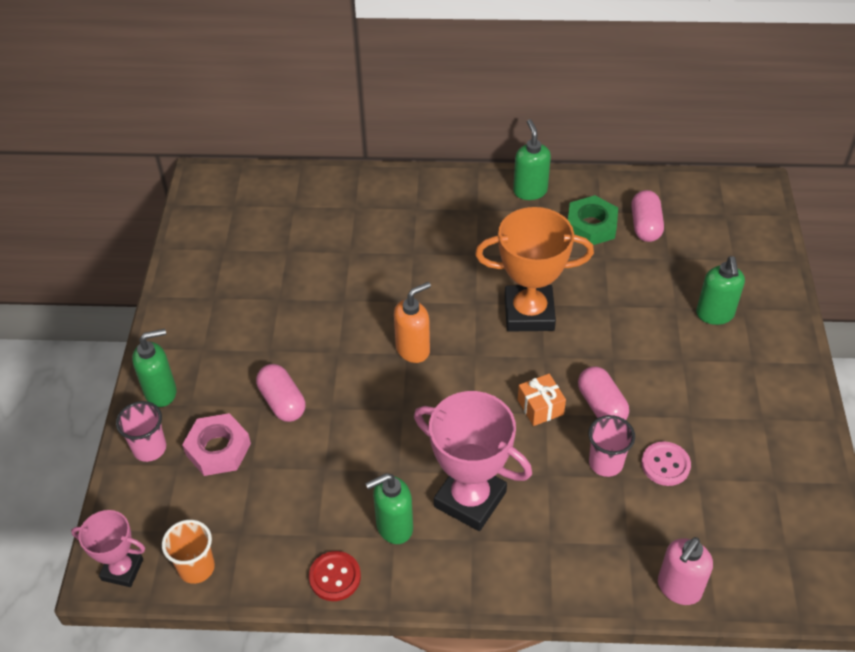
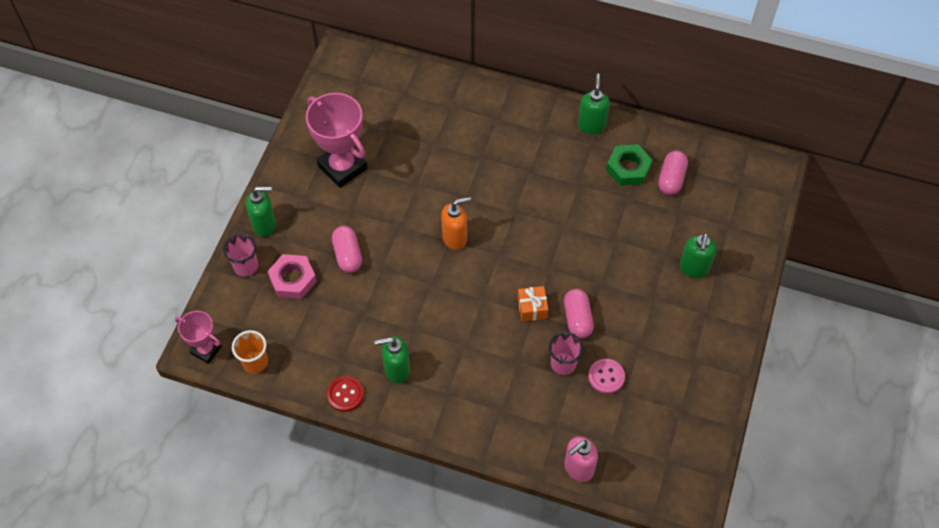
camera: 15 degrees right, 10 degrees up
(470, 499) = (456, 364): pink trophy -> pink trophy (342, 167)
(529, 313) = (551, 231): orange trophy -> none

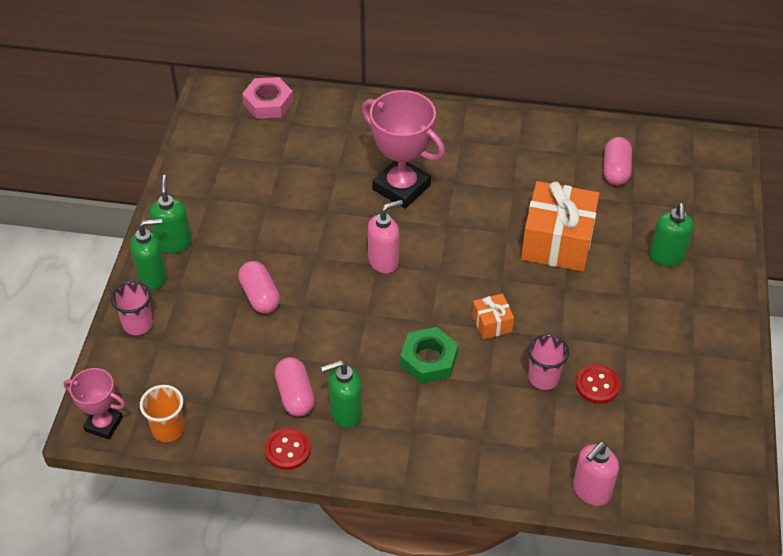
camera: 10 degrees left, 10 degrees down
(293, 279) = (198, 331): pink nut -> pink nut (268, 103)
(342, 167) = (235, 204): pink trophy -> pink trophy (401, 187)
(455, 238) = (384, 261): orange soap dispenser -> pink soap dispenser
(577, 319) = (547, 327): pink capsule -> pink capsule (295, 395)
(591, 125) = (512, 128): green soap dispenser -> green soap dispenser (174, 243)
(604, 241) = (557, 242): none -> orange gift
(606, 377) = (597, 385): pink button -> red button
(628, 168) = (565, 165): green nut -> green nut (428, 359)

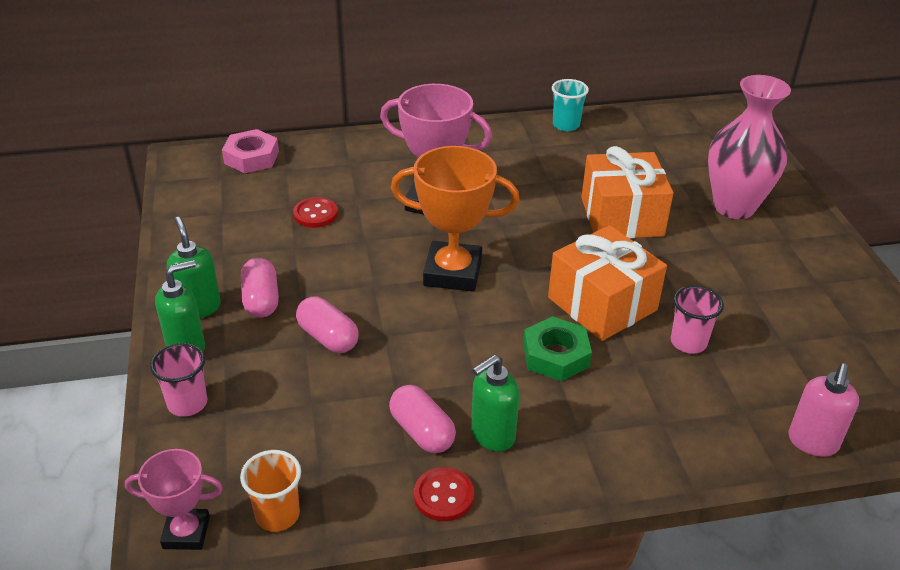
camera: 20 degrees left, 10 degrees down
(384, 261) = (452, 272): pink soap dispenser -> orange trophy
(492, 323) = (602, 304): orange gift -> orange gift, size x2.12
(561, 129) = (566, 125): none -> turquoise cup
(597, 385) = (747, 335): red button -> red button (315, 214)
(615, 170) = (638, 147): pink capsule -> pink capsule (261, 300)
(666, 257) = (734, 207): green soap dispenser -> pink vase

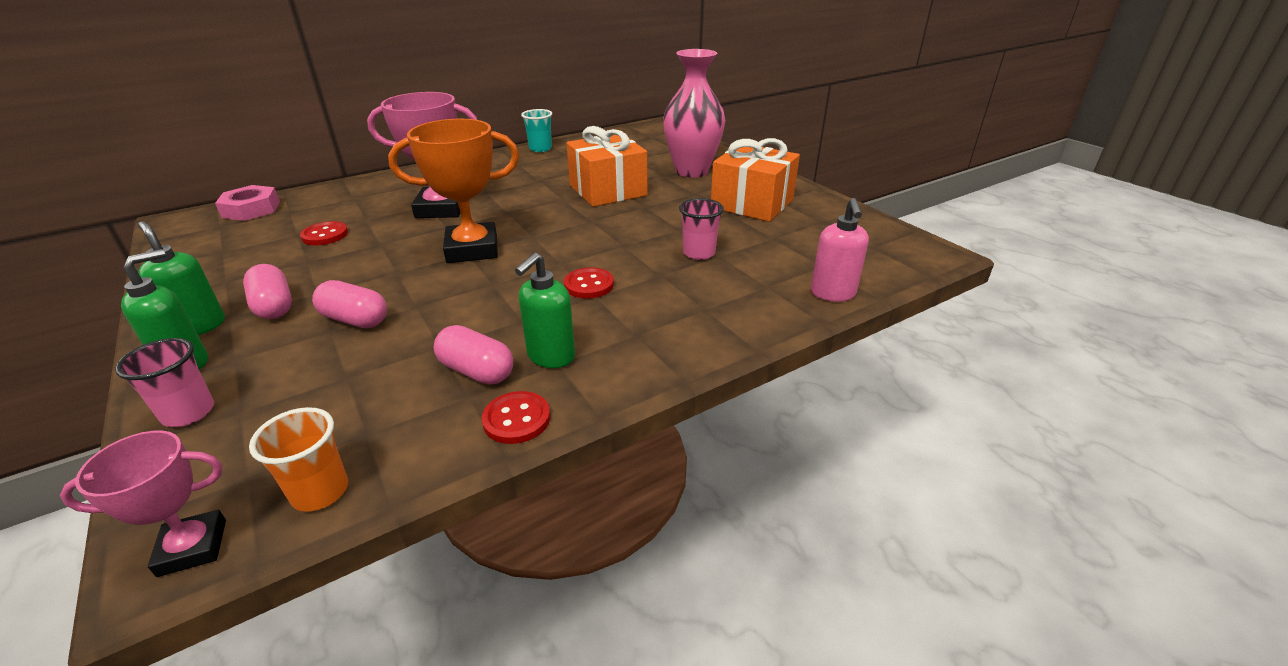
camera: 20 degrees left, 5 degrees down
(555, 355) = (589, 285): green nut -> red button
(602, 304) = (615, 244): orange gift -> orange gift (752, 203)

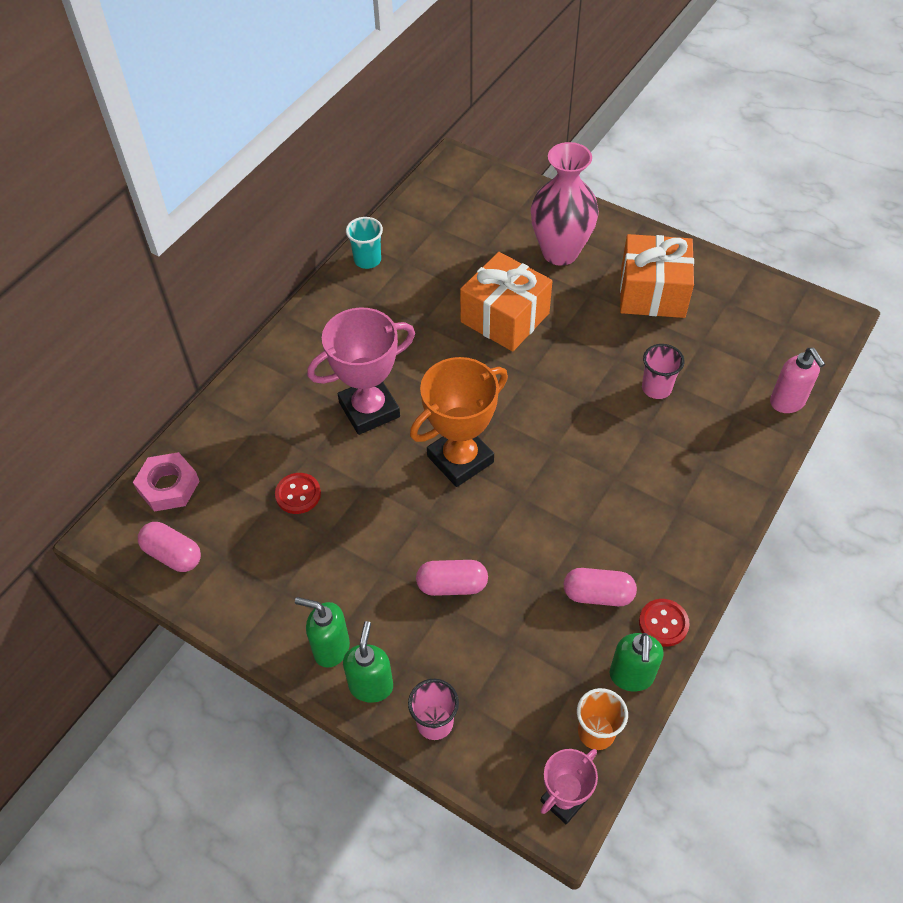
camera: 25 degrees left, 20 degrees up
(274, 306) = (366, 600): pink capsule -> pink capsule (173, 554)
(551, 356) = (637, 557): green soap dispenser -> green soap dispenser (631, 676)
(589, 285) = (600, 466): red button -> none

